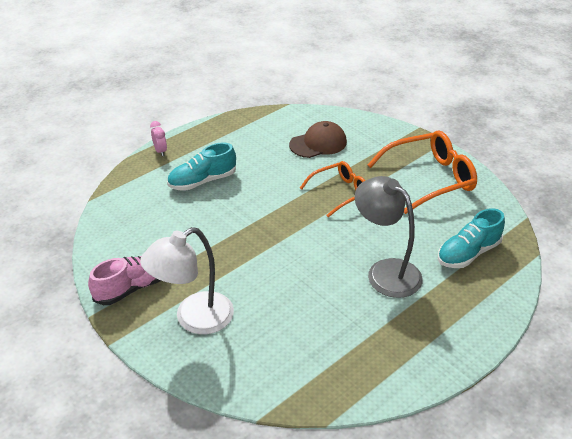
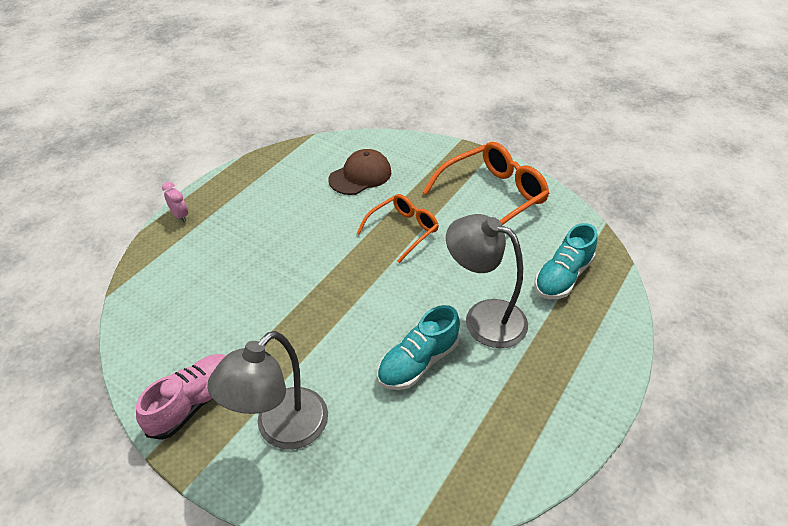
camera: 15 degrees left, 5 degrees up
(194, 319) = (281, 429): white lamp -> grey lamp
(202, 181) = (241, 245): turquoise shoe -> turquoise shoe (418, 362)

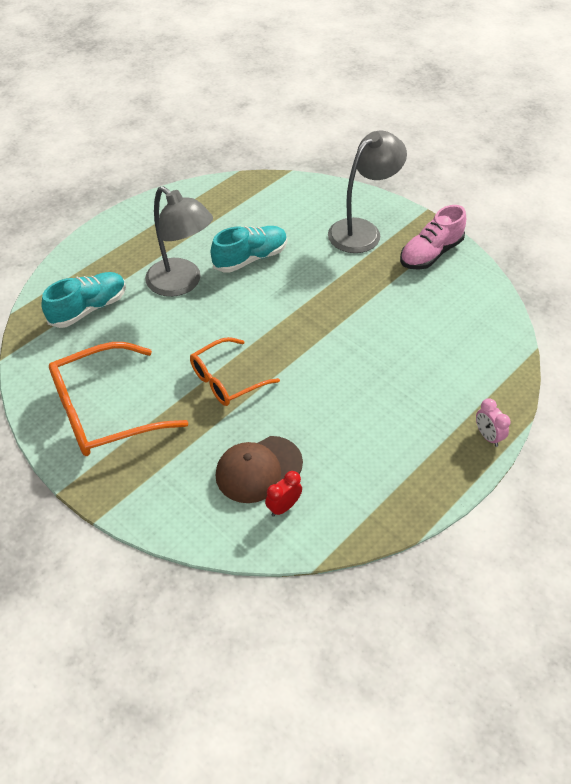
camera: 170 degrees left, 5 degrees up
(338, 158) = (283, 507): none -> red clock

